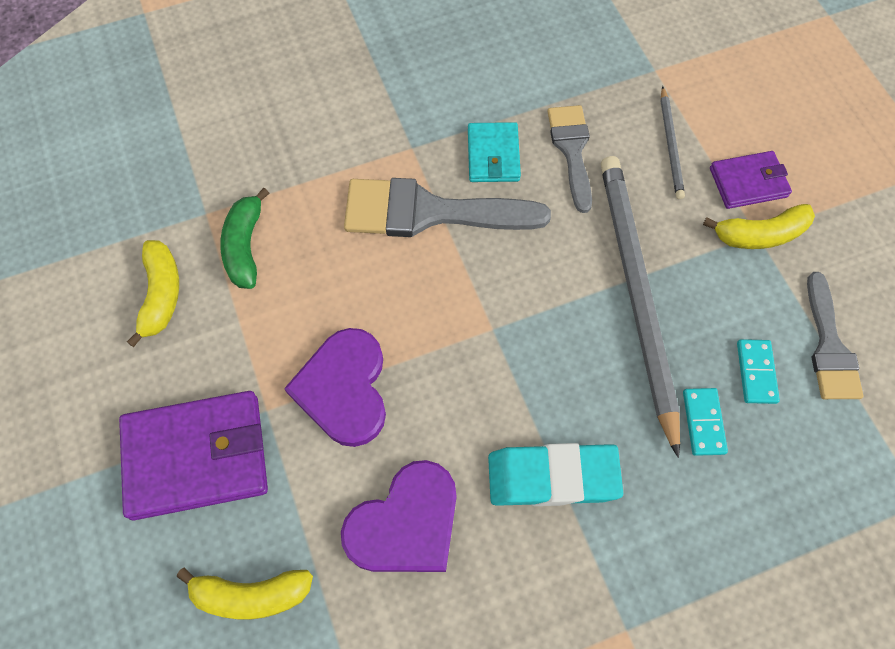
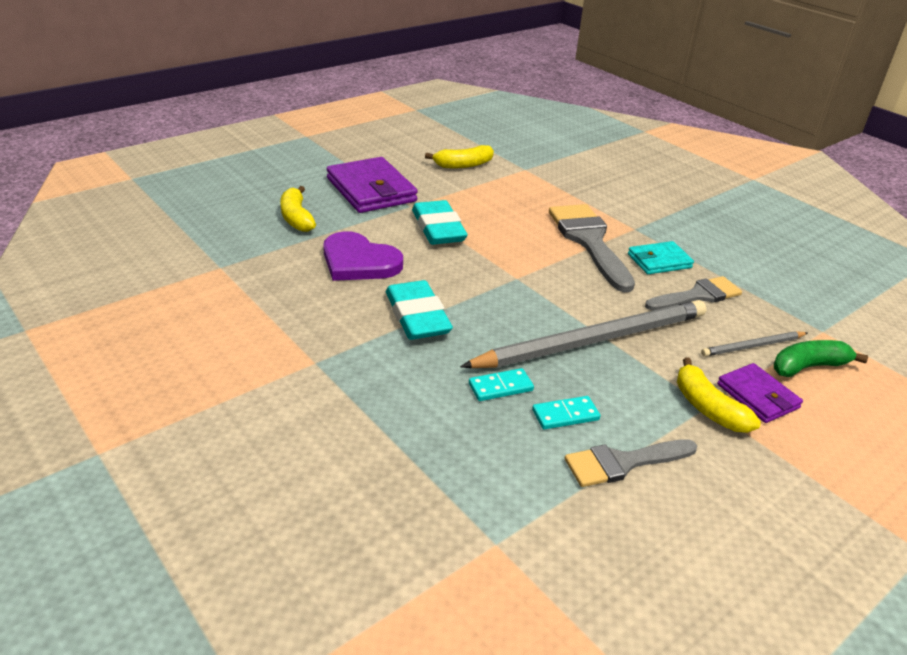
camera: 70 degrees right, 30 degrees down
(245, 246) = (512, 183): green banana -> green banana (808, 366)
(344, 389) = (438, 228): purple heart -> turquoise eraser

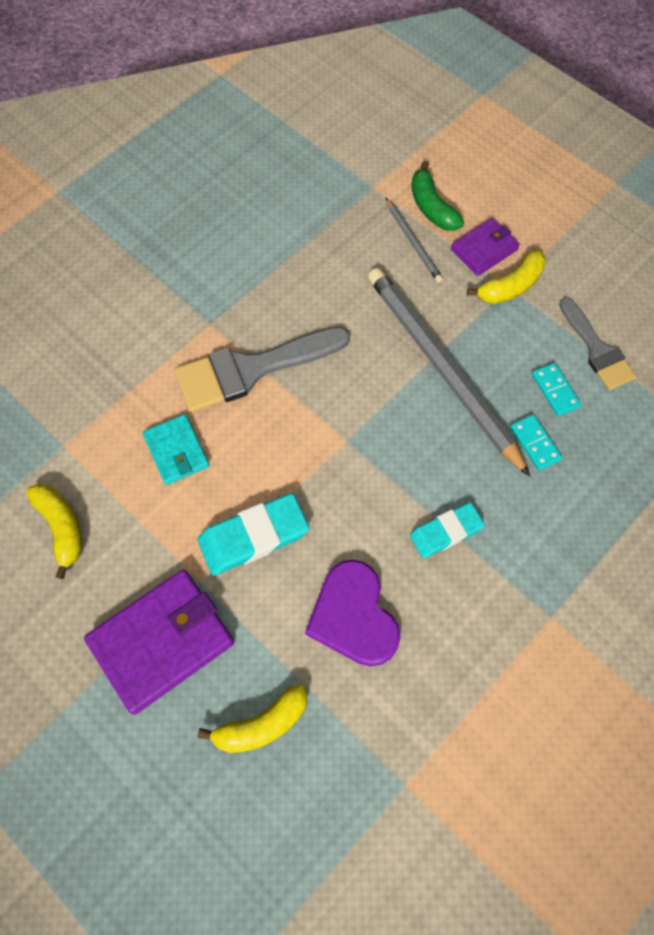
camera: 95 degrees left, 30 degrees up
(359, 261) = (353, 616): purple heart -> purple heart turned 135 degrees clockwise
(417, 316) = (446, 532): turquoise eraser -> turquoise eraser, size x0.66
(659, 261) = (279, 304): turquoise wallet -> turquoise wallet (176, 451)
(697, 295) = (339, 276): grey brush -> none

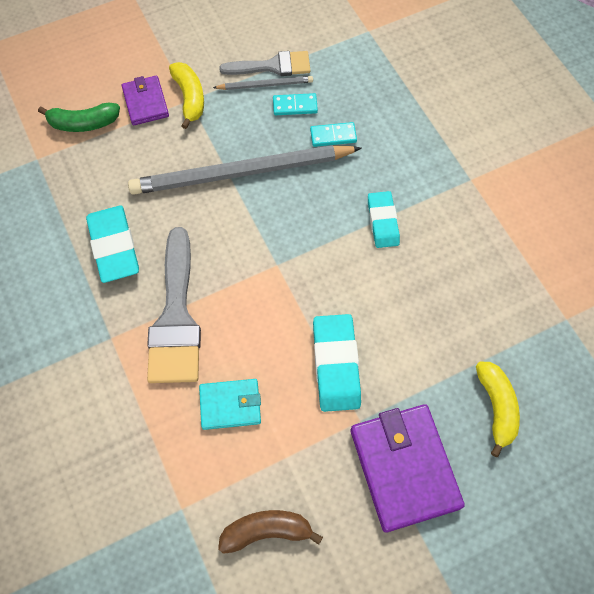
camera: 70 degrees left, 0 degrees up
(61, 528) = (266, 531): yellow banana -> brown banana
(306, 288) = (114, 246): none -> turquoise eraser
(353, 616) = (429, 310): purple heart -> none
(413, 242) = (111, 149): grey pencil -> grey pencil (265, 85)

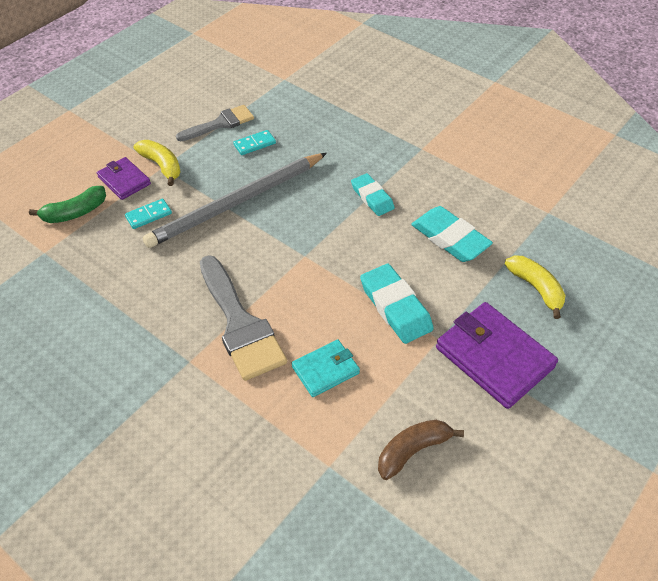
camera: 25 degrees left, 15 degrees down
(114, 246) = (154, 292): turquoise eraser -> turquoise eraser (450, 238)
(265, 85) = (222, 138): grey pencil -> none
(333, 136) = (298, 154): turquoise domino -> turquoise domino (148, 215)

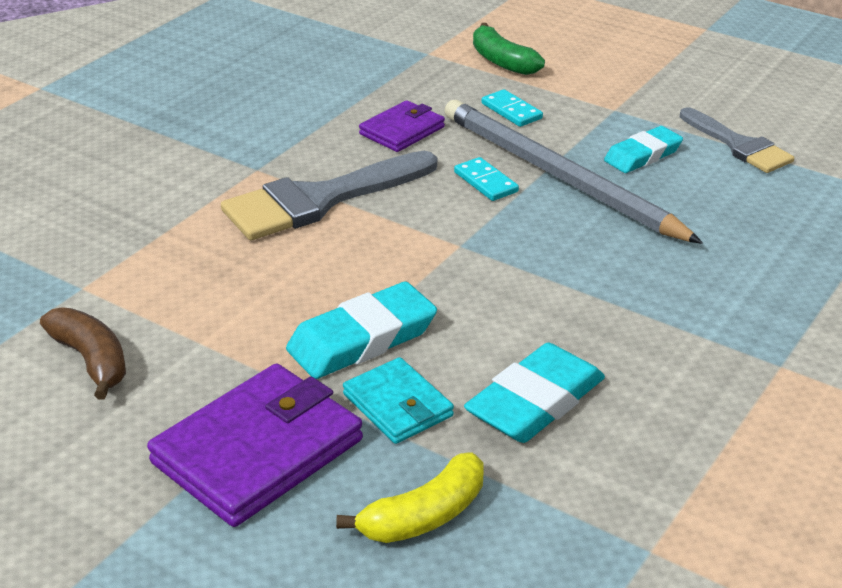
camera: 85 degrees right, 15 degrees down
(124, 180) = (575, 85): purple wallet -> purple wallet (402, 131)
(162, 166) = (617, 109): yellow banana -> none
(254, 144) = (703, 180): turquoise domino -> turquoise domino (486, 182)
(325, 370) = (238, 276): turquoise wallet -> turquoise wallet (397, 405)
(372, 197) = (615, 307): turquoise eraser -> turquoise eraser (642, 155)

